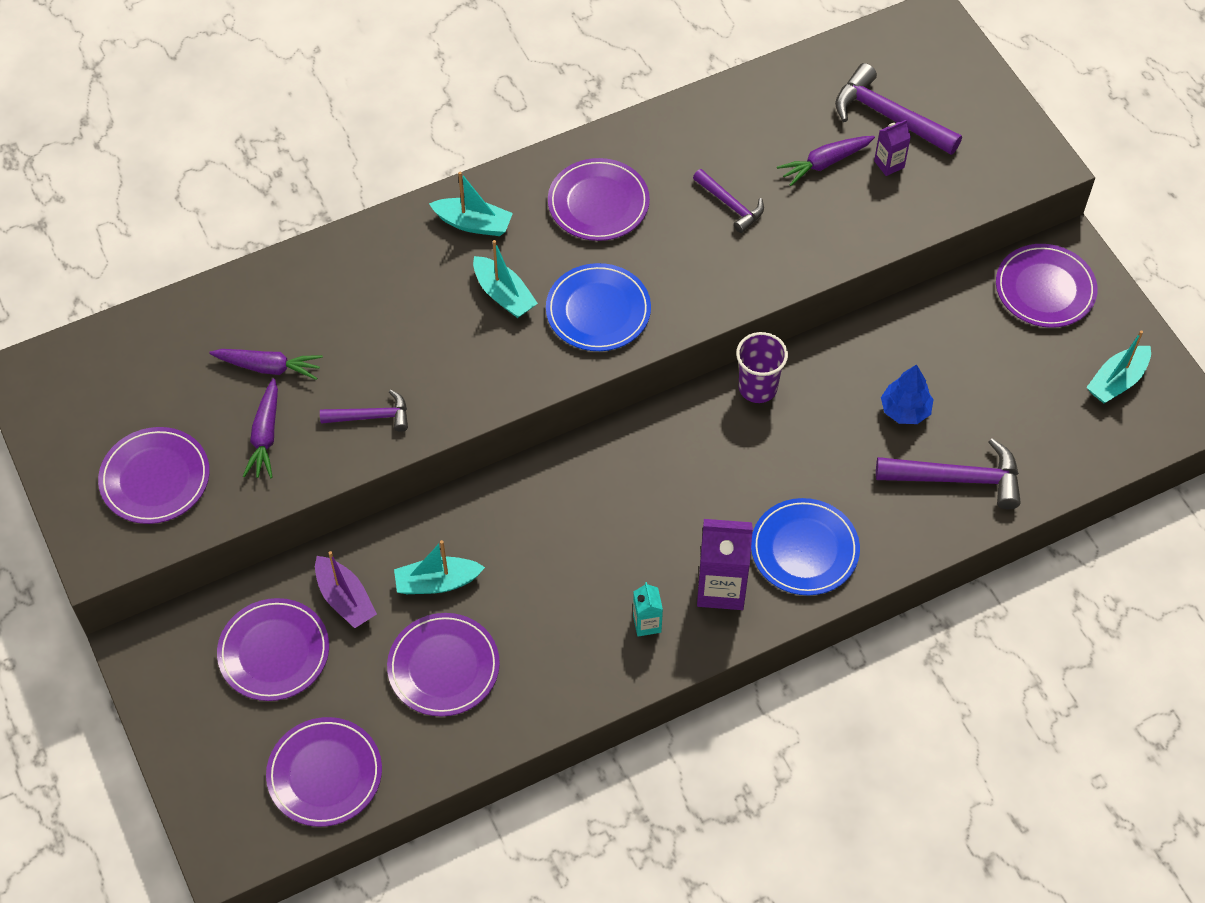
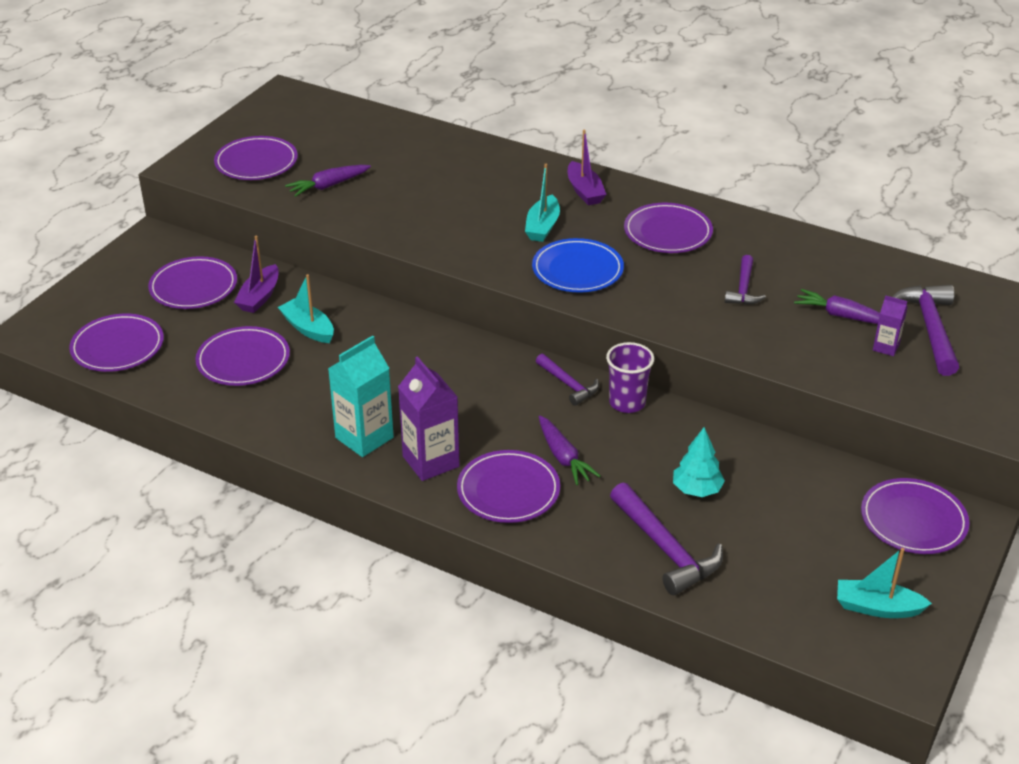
camera: 55 degrees right, 20 degrees down
(268, 367) = (381, 166): purple carrot -> purple carrot (563, 457)
(371, 416) = (385, 217): purple hammer -> purple hammer (568, 384)
(473, 224) = (584, 191): turquoise boat -> purple boat
(647, 623) = (364, 438): turquoise carton -> turquoise carton, size x1.91
(804, 549) = (508, 490): blue plate -> purple plate
(905, 410) = (696, 490): blue tree -> turquoise tree

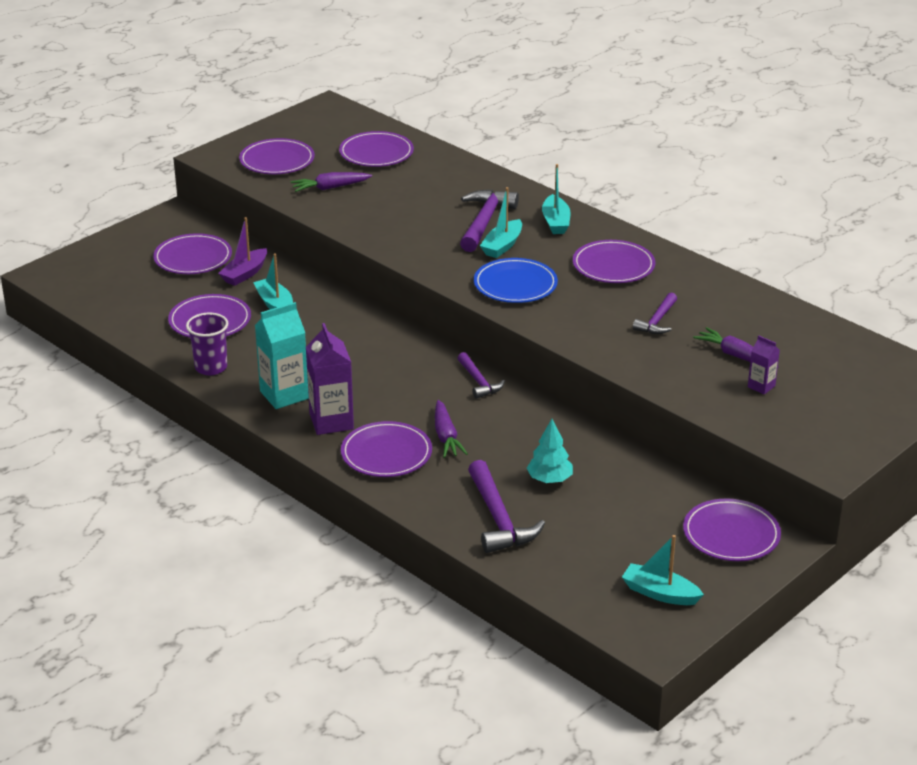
camera: 15 degrees right, 5 degrees down
(117, 347) = (111, 295): purple plate -> purple plate (376, 153)
(584, 191) = (555, 222): purple boat -> turquoise boat
(627, 403) = (523, 403): purple cup -> purple cup (211, 367)
(930, 329) = (812, 378): purple hammer -> purple hammer (484, 222)

